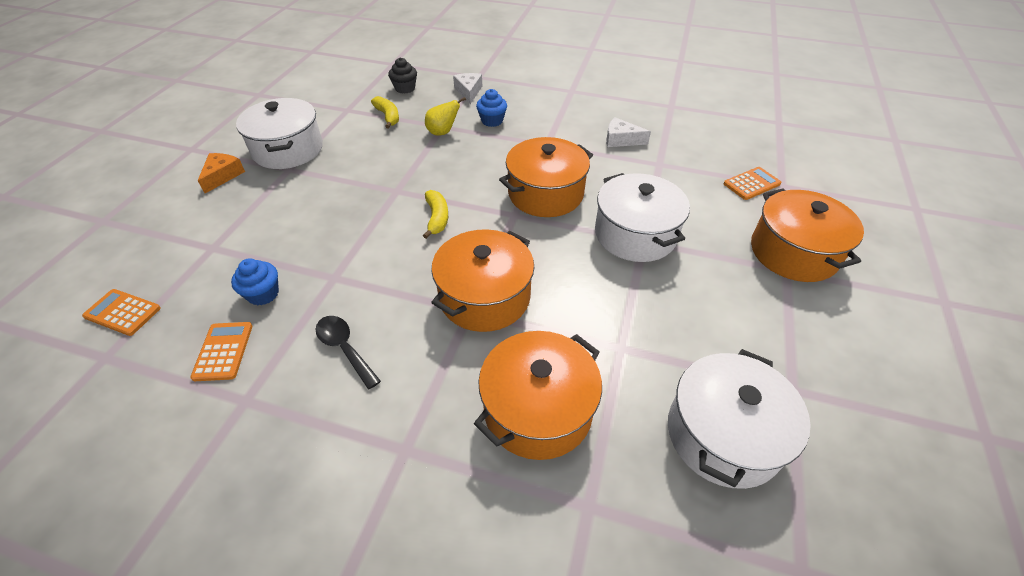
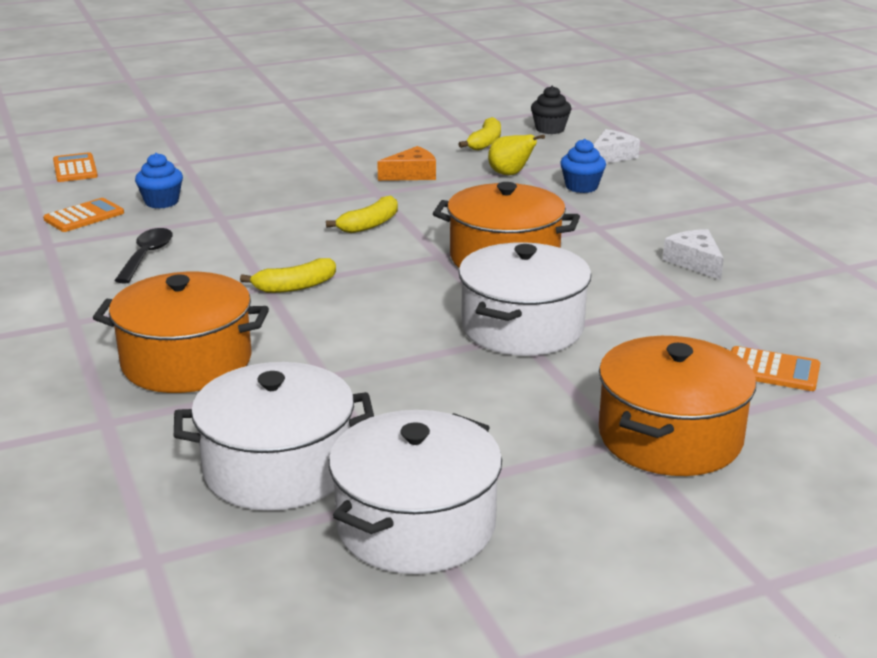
camera: 50 degrees right, 20 degrees down
(223, 176) = (273, 126): orange cheese -> orange cheese (412, 174)
(288, 150) = (352, 130): white pot -> white pot (416, 525)
(484, 297) = (295, 287): orange pot -> yellow banana

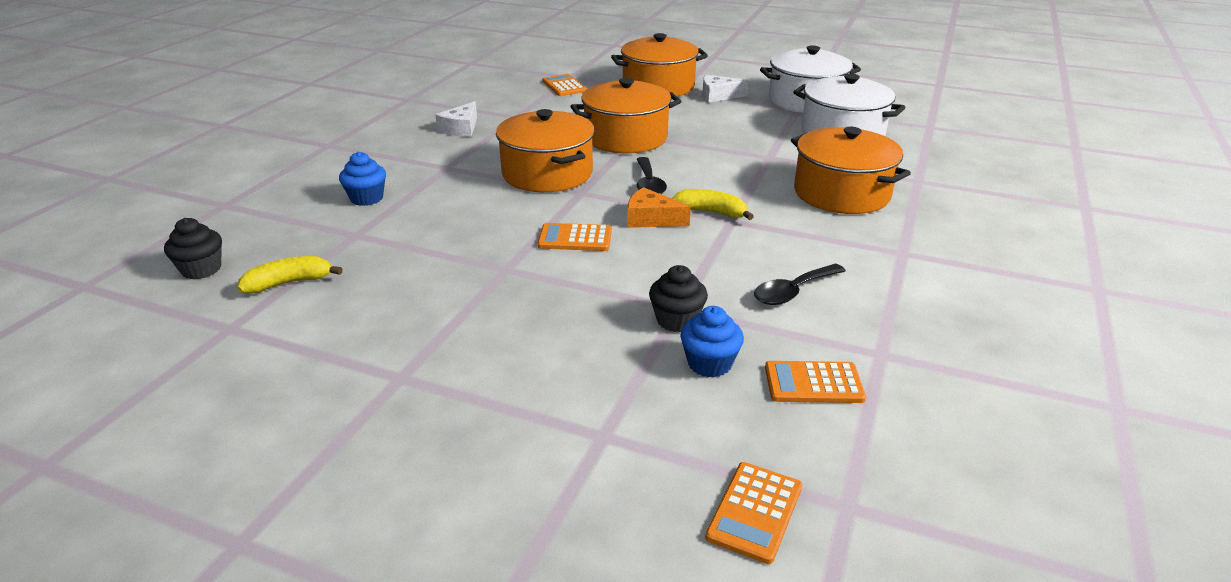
camera: 135 degrees left, 5 degrees up
(212, 212) = (677, 320): none -> black cupcake
(369, 225) = (575, 238): yellow banana -> orange calculator
(396, 287) = (649, 184): none -> black spoon
(412, 174) = (436, 275): orange cheese -> orange cheese (651, 219)
(510, 174) = (373, 234): yellow pear -> none
(522, 327) = (626, 138): white pot -> orange pot
(611, 156) = (266, 213): white cheese -> white cheese (718, 96)

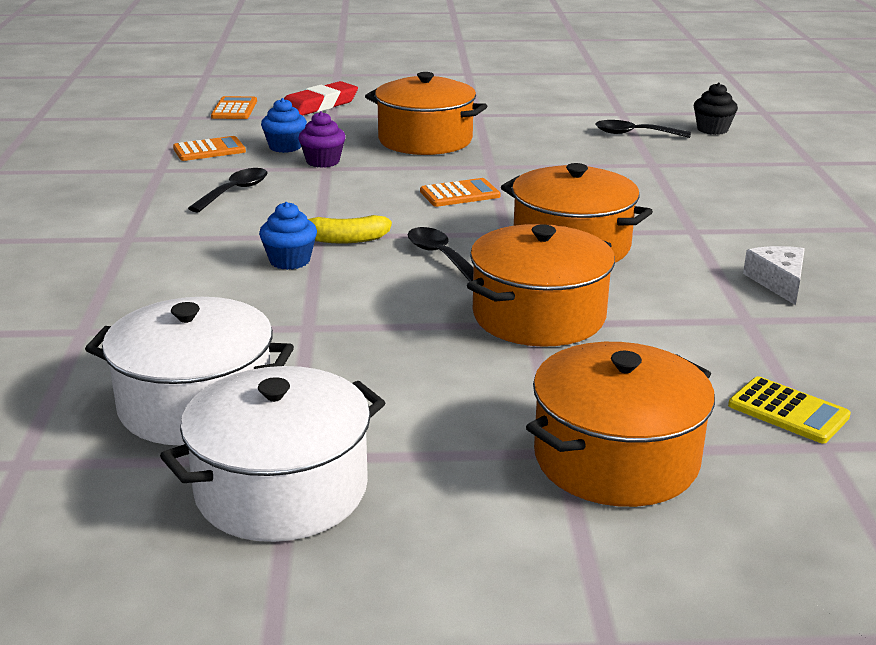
camera: 155 degrees right, 5 degrees down
(289, 283) = (634, 134): yellow banana -> black spoon
(366, 198) = (705, 189): blue cupcake -> blue cupcake (290, 261)
(564, 86) = (788, 411): orange calculator -> yellow calculator
(604, 479) = (319, 105): none -> red eraser
(651, 219) = (404, 221): orange cheese -> none
(677, 320) = (323, 161): black cupcake -> purple cupcake
(718, 96) = (472, 458): white cheese -> none
(841, 193) = (194, 290): orange pot -> orange pot (425, 140)

